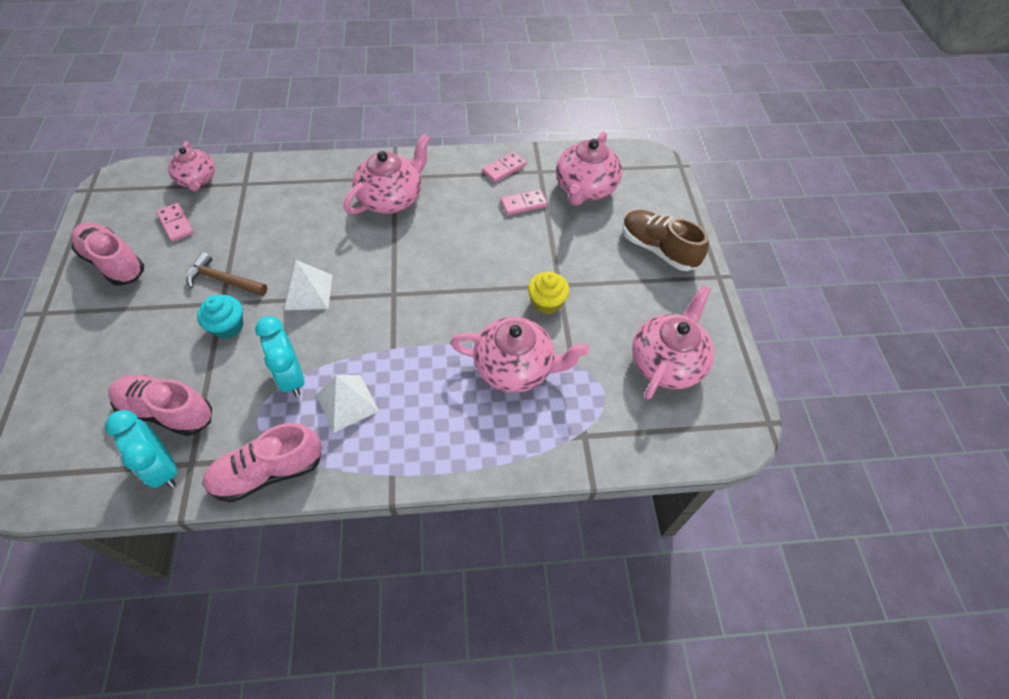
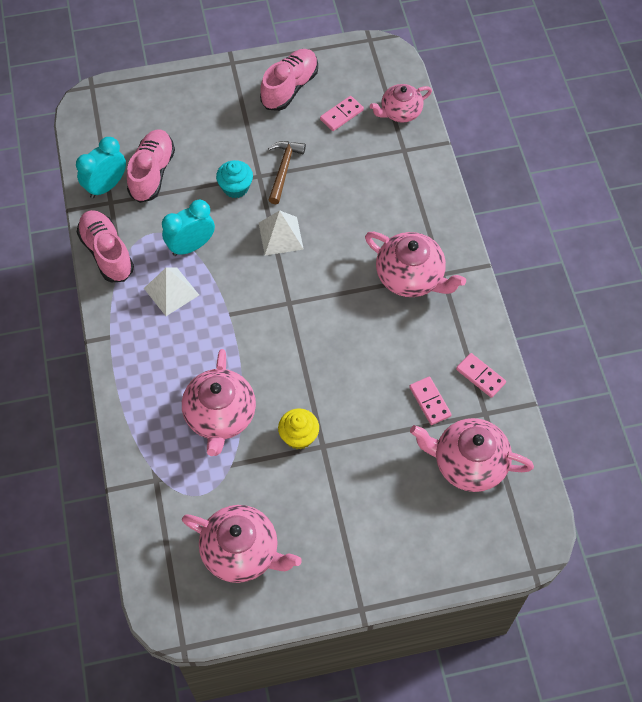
camera: 85 degrees right, 5 degrees up
(658, 249) = (389, 544): brown shoe -> none

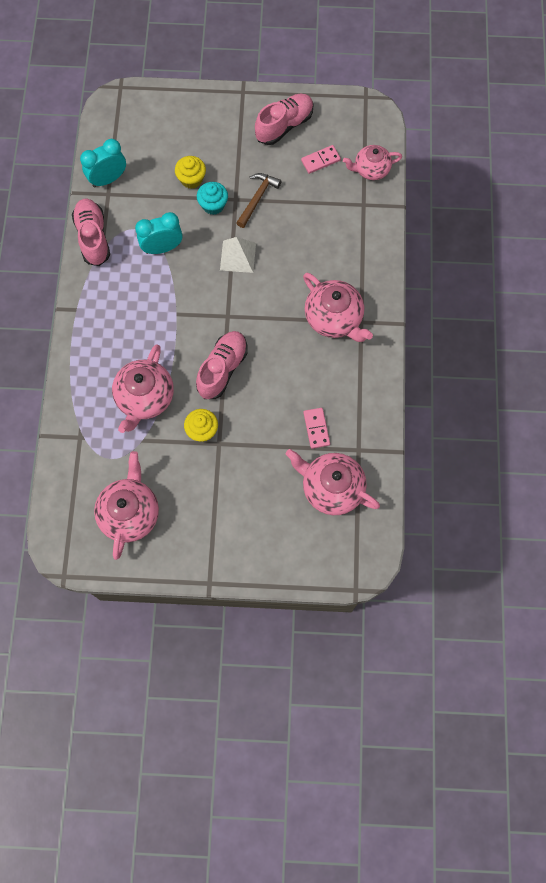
camera: 15 degrees right, 10 degrees up
(152, 173) = (148, 176): pink shoe -> pink shoe (222, 369)
(171, 291) = (135, 283): white pyramid -> none
(202, 165) = (191, 179): none -> yellow cupcake
(242, 552) = (130, 513): pink teapot -> pink teapot turned 120 degrees counterclockwise
(480, 376) = (365, 417): pink domino -> none

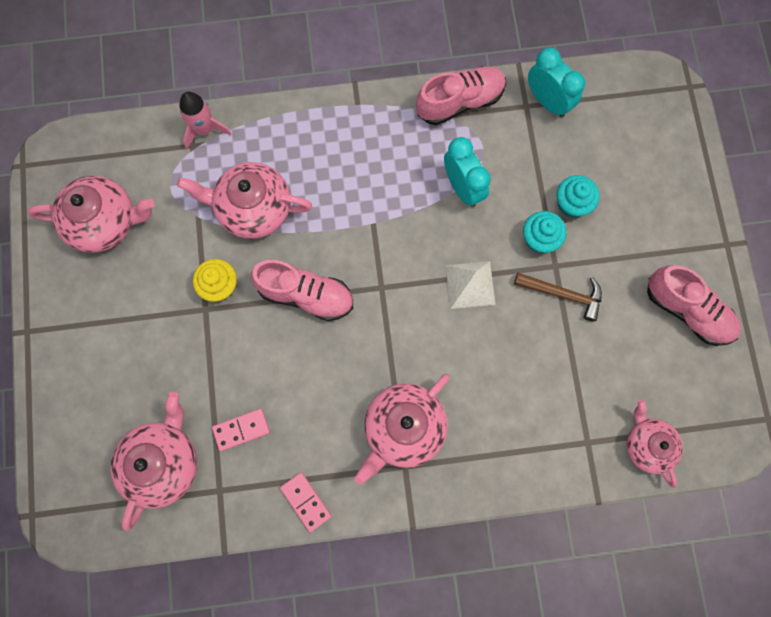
camera: 80 degrees right, 5 degrees up
(68, 426) = (204, 129): none -> pink rocket
(191, 179) = (572, 203): yellow cupcake -> turquoise cupcake
(320, 160) = (644, 370): pink domino -> pink domino (306, 501)

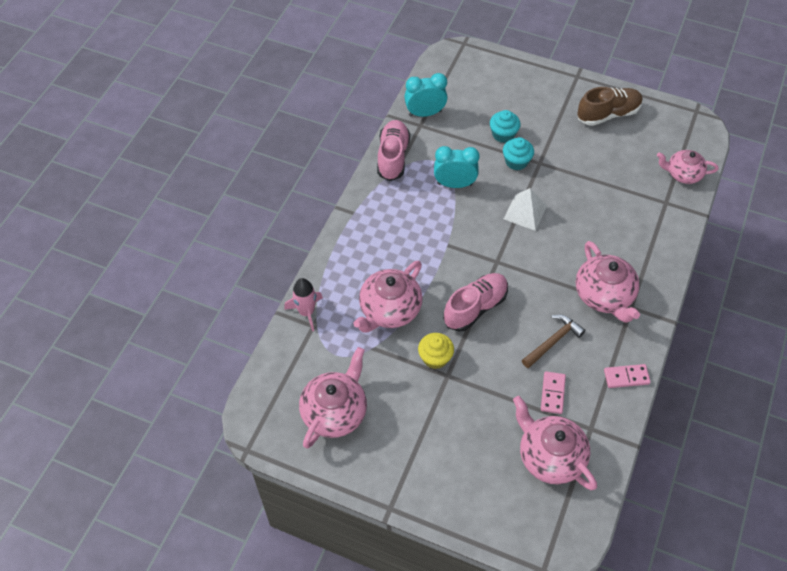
camera: 60 degrees left, 20 degrees down
(563, 294) = (561, 168): brown hammer -> brown hammer (553, 341)
(687, 310) = (608, 114): pink shoe -> brown shoe

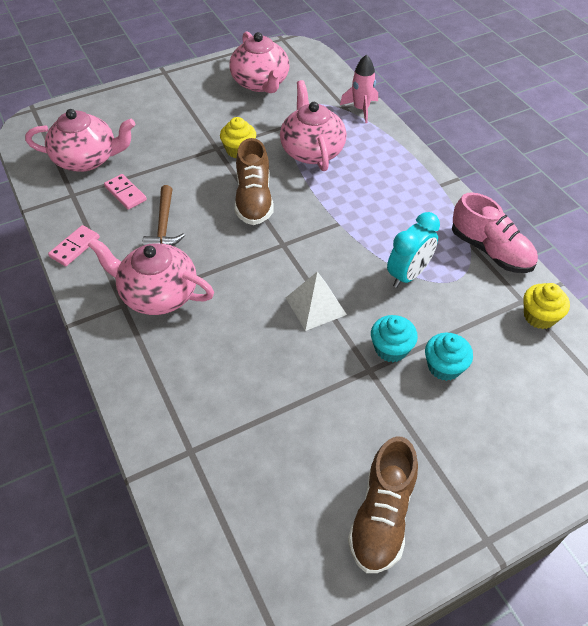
camera: 130 degrees right, 5 degrees down
(425, 113) = (539, 316): turquoise clock -> yellow cupcake
(475, 308) = (254, 199): pink shoe -> brown shoe
(683, 174) = (205, 513): pink teapot -> none

